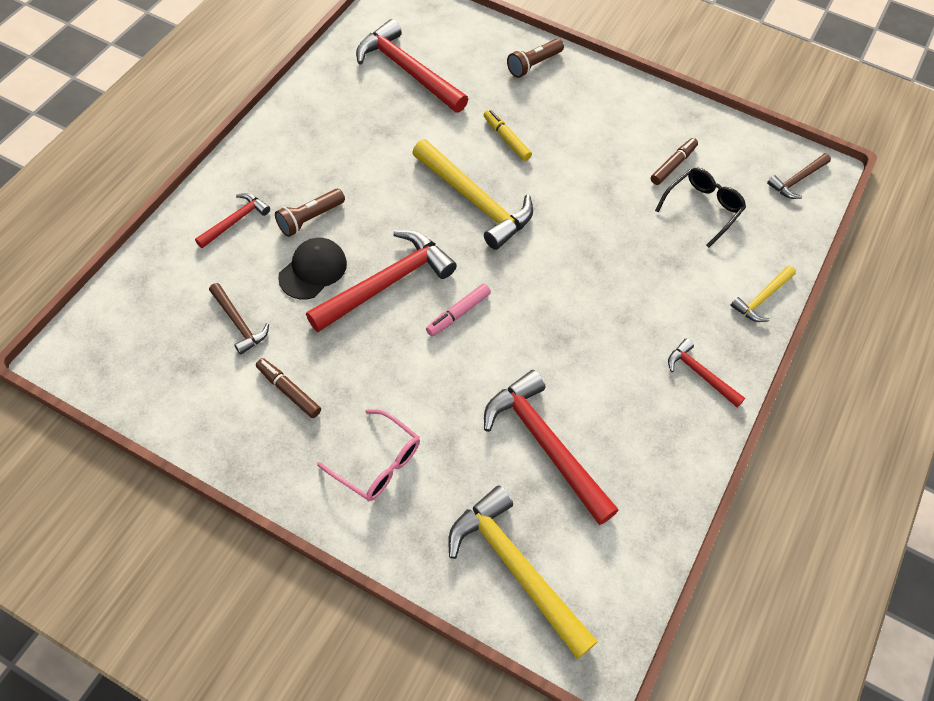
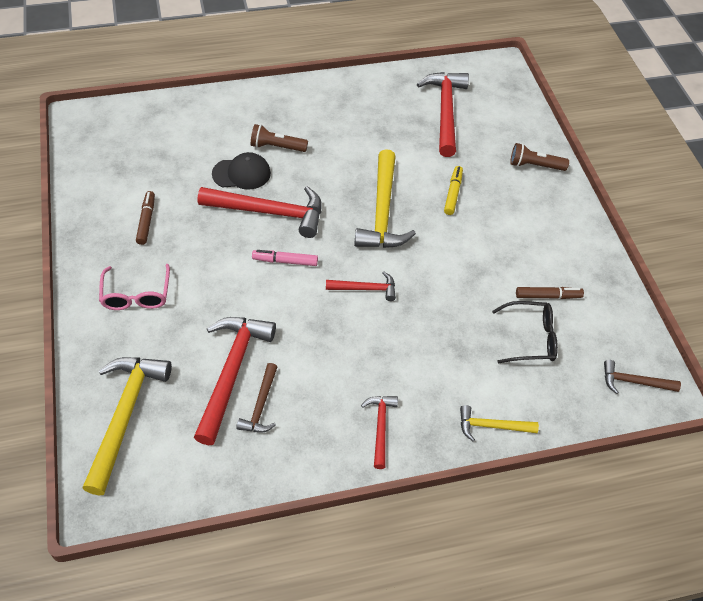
camera: 50 degrees right, 5 degrees down
(235, 221) = (238, 118): red hammer -> red hammer (365, 289)
(238, 323) = (170, 168): brown hammer -> brown hammer (260, 405)

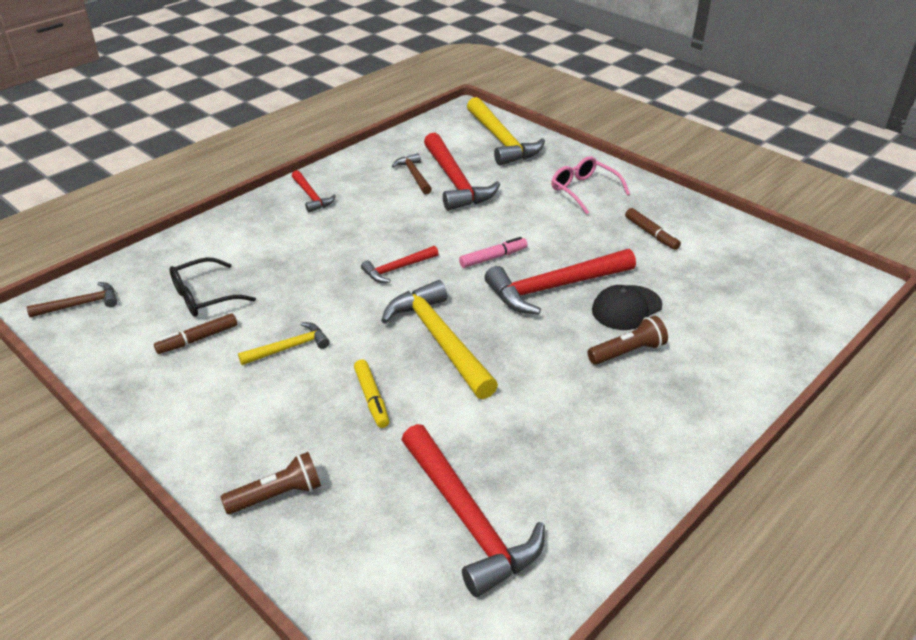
camera: 150 degrees right, 15 degrees down
(491, 426) = (217, 228): yellow hammer -> yellow hammer (289, 348)

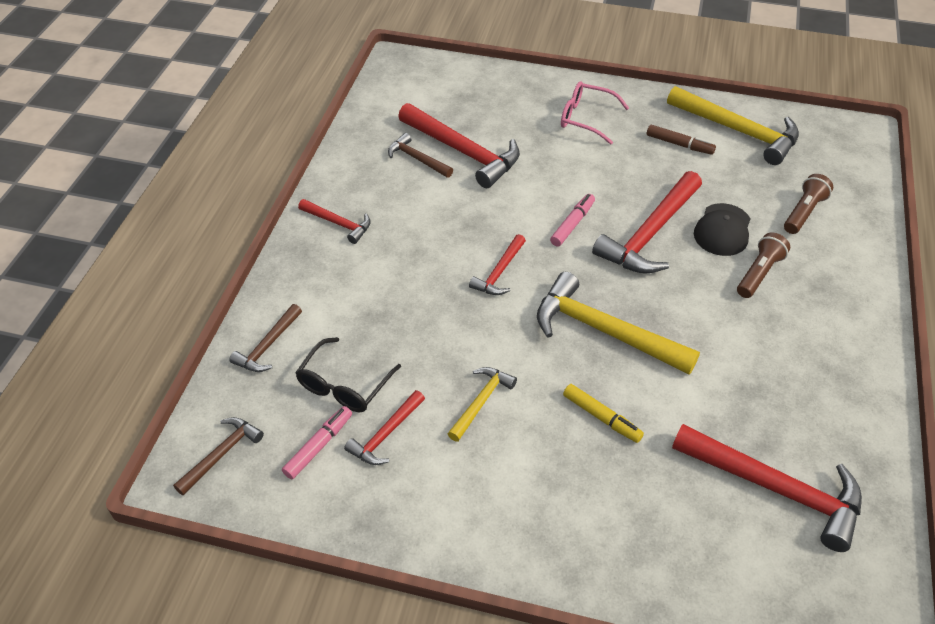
camera: 30 degrees left, 10 degrees up
(146, 326) = (319, 446): none -> pink marker
(181, 252) = (267, 346): none -> brown hammer
(197, 339) = (385, 435): brown marker -> red hammer
(277, 495) = (612, 551): brown flashlight -> brown flashlight (804, 212)
(501, 141) = (463, 87): yellow hammer -> yellow hammer (738, 131)

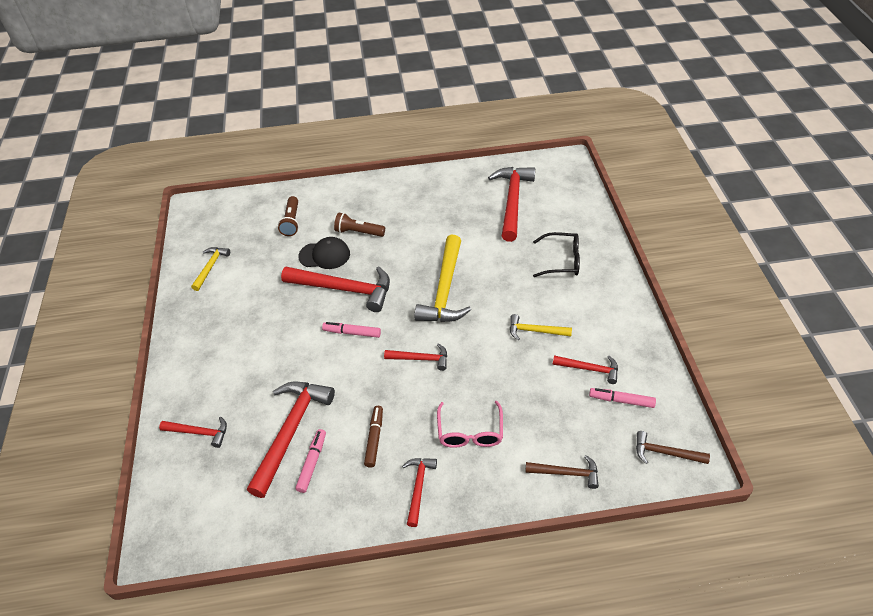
camera: 110 degrees left, 0 degrees up
(344, 385) = (569, 408): black glasses -> black glasses (562, 261)
(417, 159) = (312, 463): brown hammer -> pink marker
(500, 95) = (199, 433): none -> red hammer
(586, 118) = (218, 360): pink glasses -> pink glasses (470, 432)
(601, 417) = (511, 274): yellow marker -> none
(679, 144) = (237, 295): brown marker -> brown marker (374, 438)
(738, 131) = (211, 267): yellow hammer -> yellow hammer, size x0.53
(804, 212) = (291, 222): brown flashlight -> brown flashlight turned 105 degrees counterclockwise

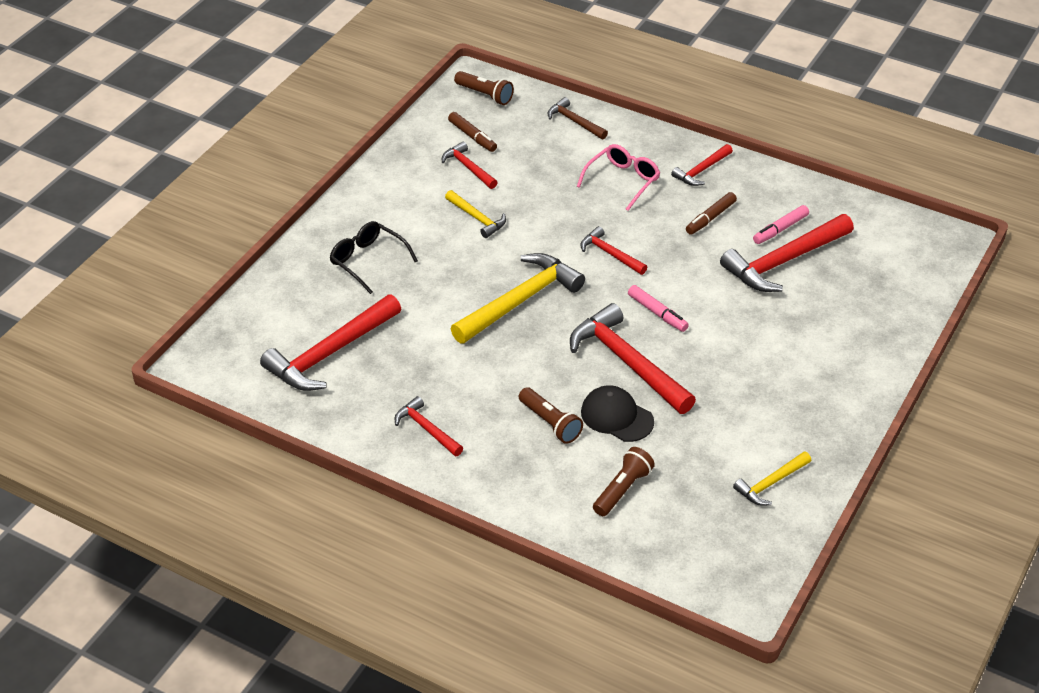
camera: 145 degrees left, 5 degrees down
(199, 433) = (875, 305): red hammer -> red hammer (427, 429)
(621, 400) = (472, 136): pink marker -> brown marker
(665, 452) = (485, 95): brown hammer -> brown flashlight

